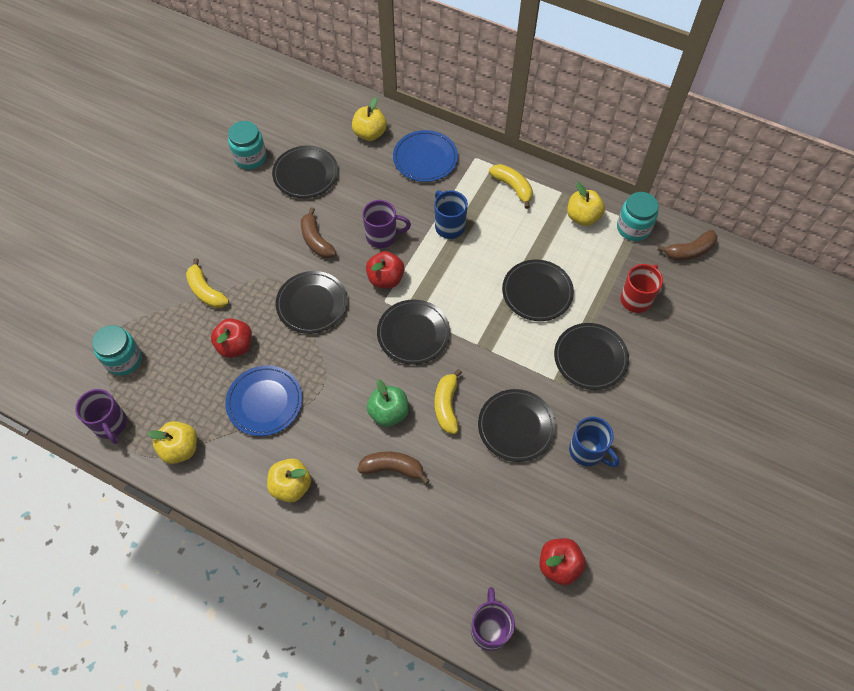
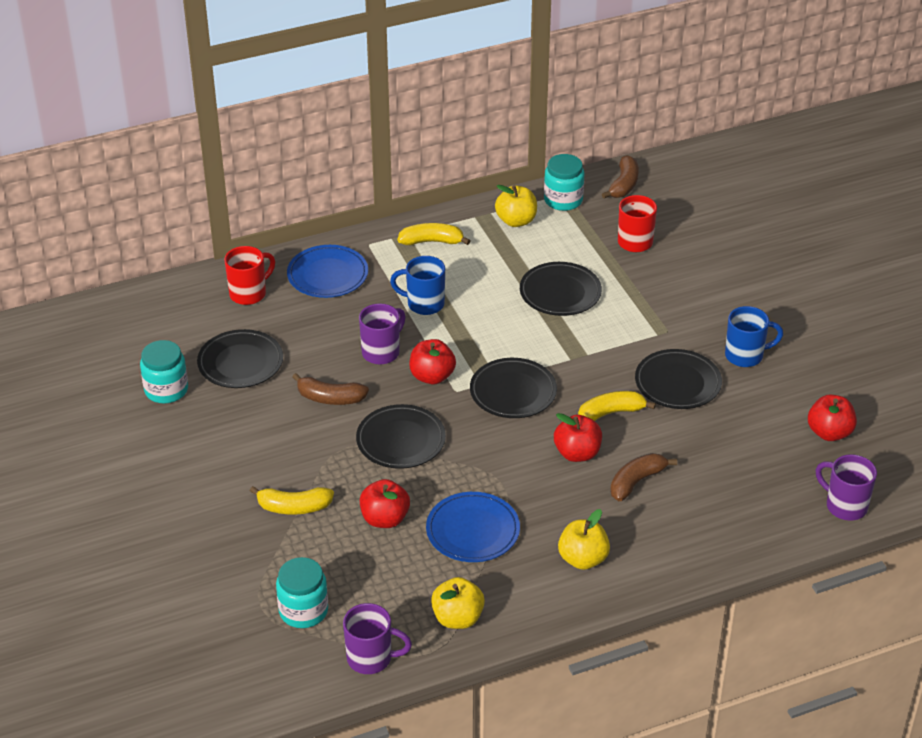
camera: 50 degrees left, 20 degrees down
(370, 134) = (249, 293): yellow apple -> red mug
(388, 412) = (577, 453): green apple -> red apple
(446, 405) = (611, 413): yellow banana -> yellow banana turned 120 degrees clockwise
(590, 358) = (660, 301): black plate -> none

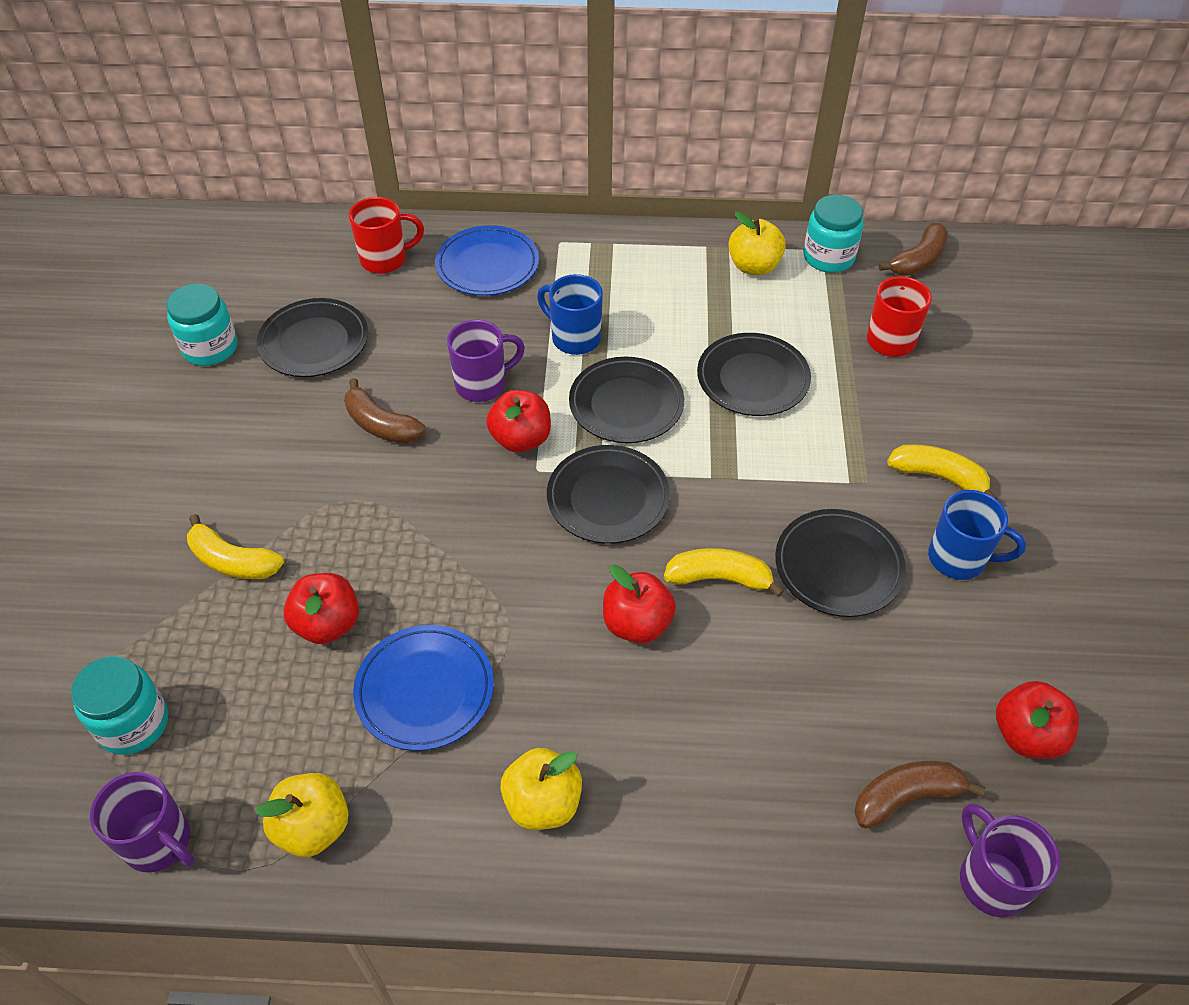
camera: 25 degrees right, 10 degrees up
(401, 440) = (424, 515): black plate -> black plate (626, 404)
(432, 241) = (635, 261): yellow banana -> yellow banana (938, 476)
(636, 482) = (692, 703): brown banana -> brown banana (906, 797)

